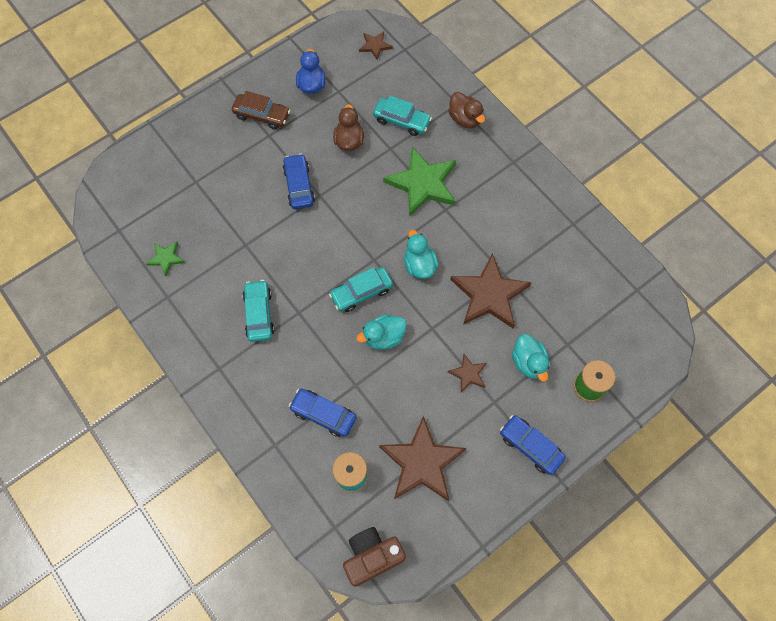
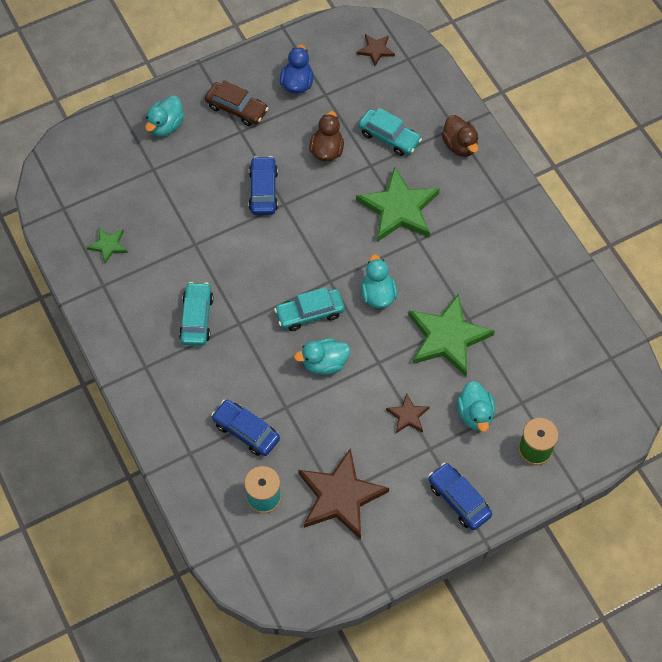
camera: 10 degrees right, 5 degrees down
(201, 140) = (166, 126): none -> turquoise duck
(372, 557) = (270, 580): brown camera -> none
(489, 295) = (447, 337): brown star -> green star

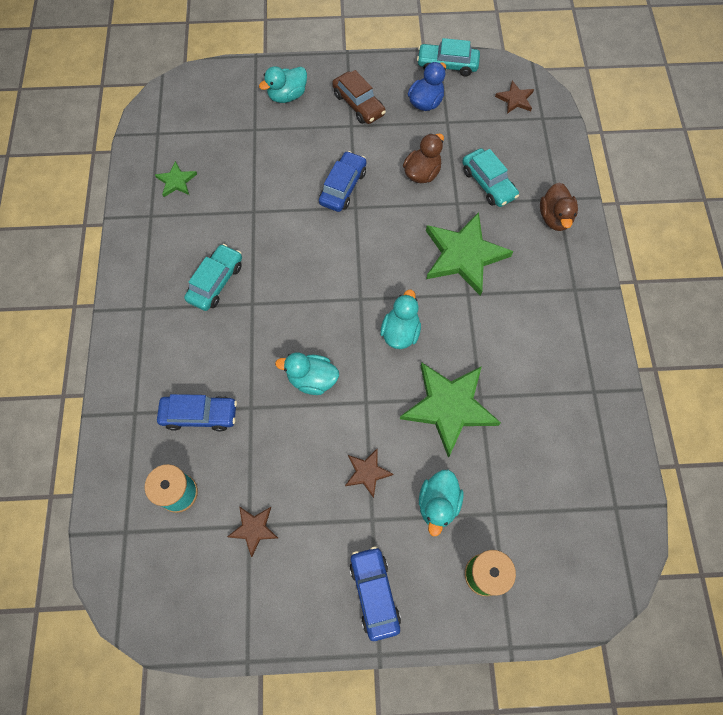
camera: 25 degrees right, 5 degrees up
(246, 431) = (199, 415): blue car -> blue car turned 120 degrees clockwise
(310, 313) = (324, 322): turquoise car -> turquoise car (447, 65)
(340, 496) = (254, 529): brown star -> brown star, size x0.48

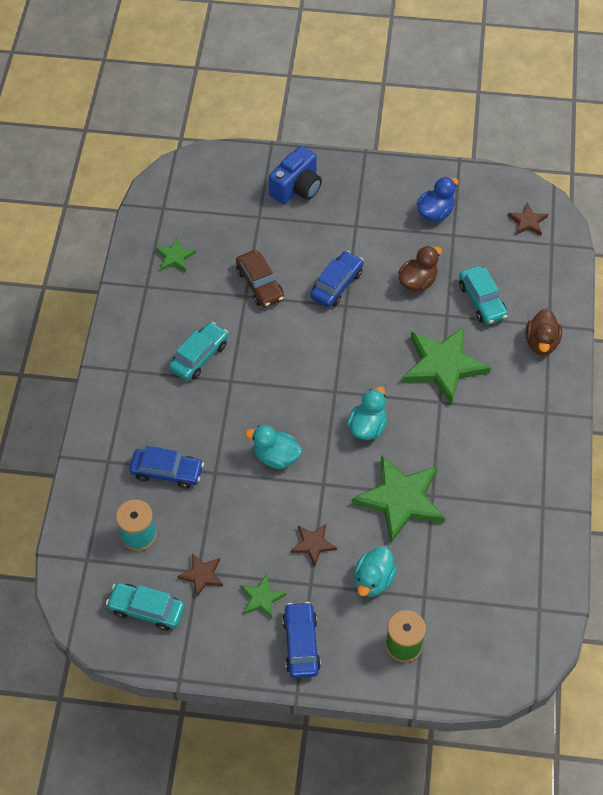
camera: 10 degrees right, 10 degrees down
(287, 96) = (297, 188): turquoise duck -> blue camera
(323, 545) = (262, 598): none -> green star
(358, 104) = (367, 206): brown car -> brown car (260, 284)
(447, 65) = (465, 178): turquoise car -> turquoise car (147, 609)

